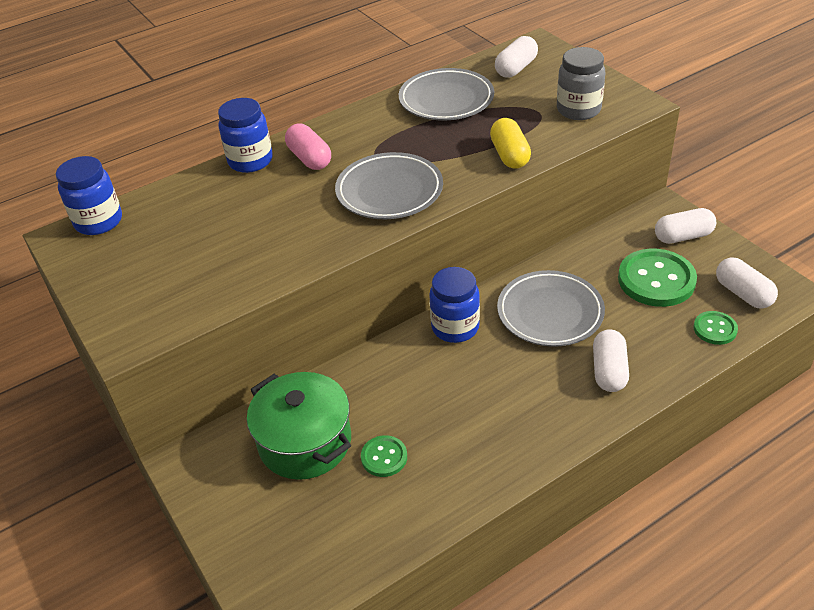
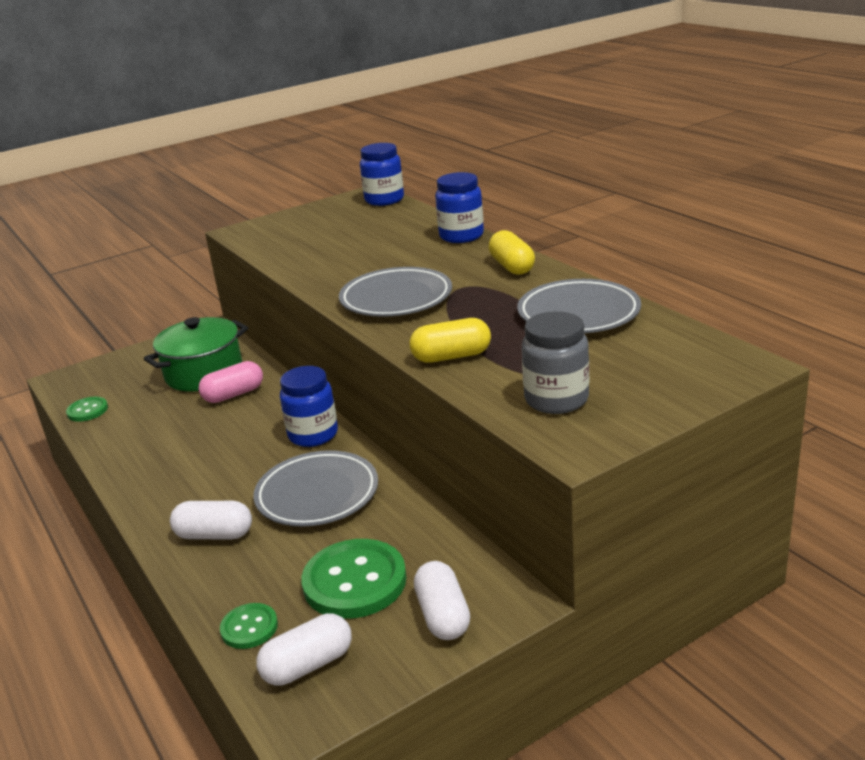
camera: 90 degrees right, 15 degrees down
(310, 158) = (461, 259): pink capsule -> pink capsule (234, 395)
(341, 131) = (512, 266): none -> yellow capsule
(384, 457) = (170, 409): green button -> green button (87, 410)
(516, 68) = (667, 353): white capsule -> none

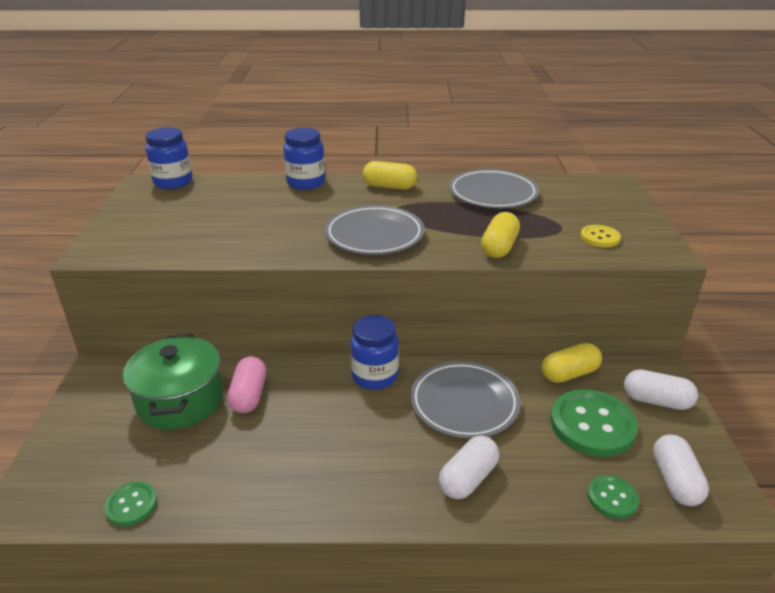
camera: 60 degrees left, 5 degrees up
(432, 539) = (569, 374): none -> yellow capsule
(556, 400) = (600, 237): grey jar -> yellow button

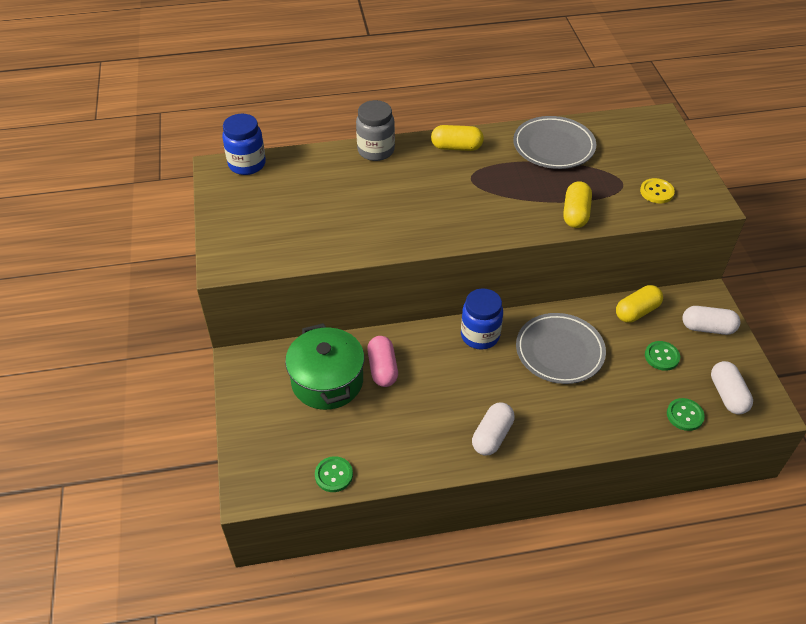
camera: 10 degrees left, 15 degrees up
(306, 183) = (376, 151): blue jar -> grey jar
(374, 235) = (465, 212): grey plate -> none
(468, 478) = (578, 415): white capsule -> white capsule (492, 436)
(592, 425) = (661, 356): green button -> green button, size x0.52

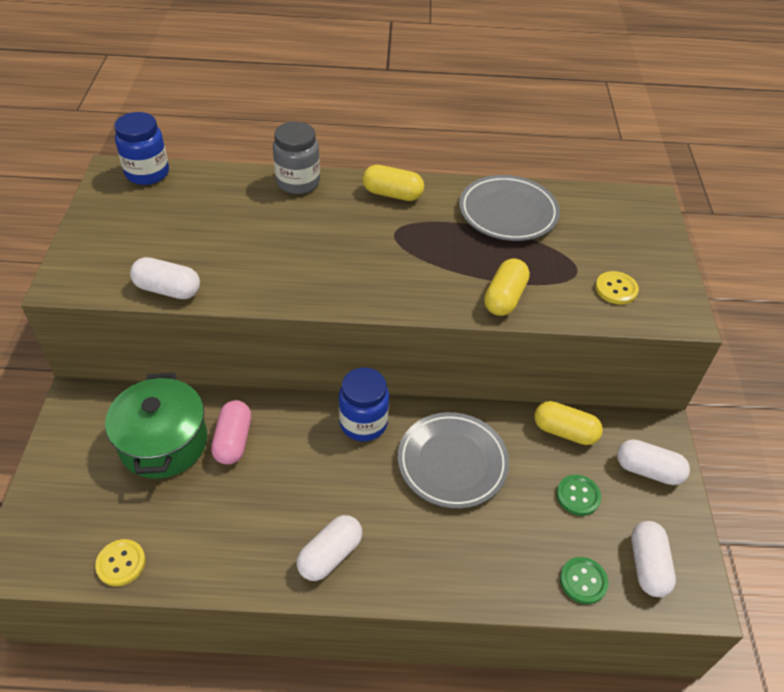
camera: 10 degrees right, 0 degrees up
(310, 255) = (168, 289): none -> white capsule
(334, 475) = (121, 563): green button -> yellow button
(636, 311) = (565, 431): yellow capsule -> yellow capsule turned 45 degrees clockwise

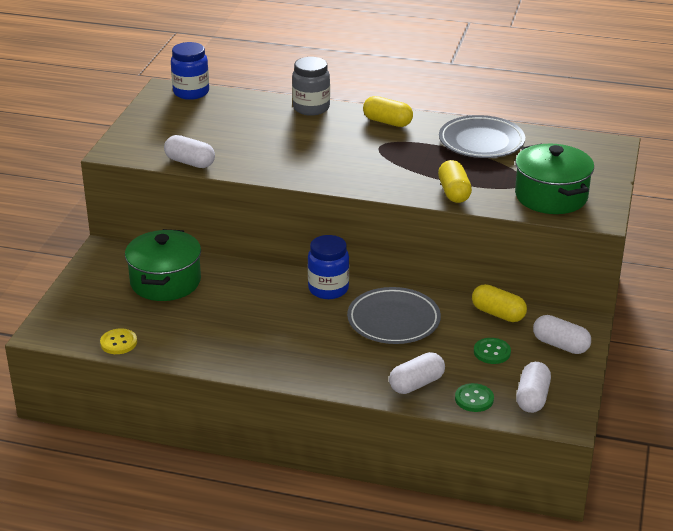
camera: 15 degrees right, 15 degrees down
(233, 440) = (220, 287): pink capsule -> none
(330, 555) = (277, 359): white capsule -> white capsule (416, 384)
(504, 298) = (454, 192): yellow capsule -> yellow capsule turned 45 degrees counterclockwise
(616, 289) = (551, 196): yellow button -> green pot

